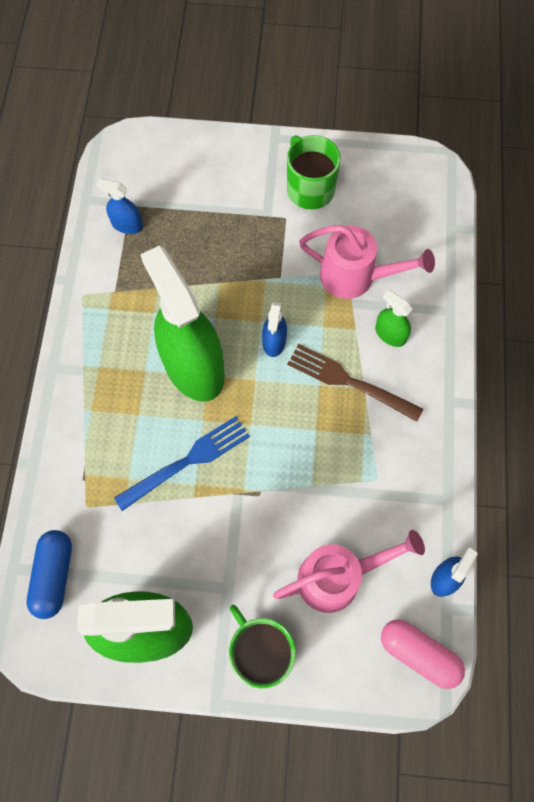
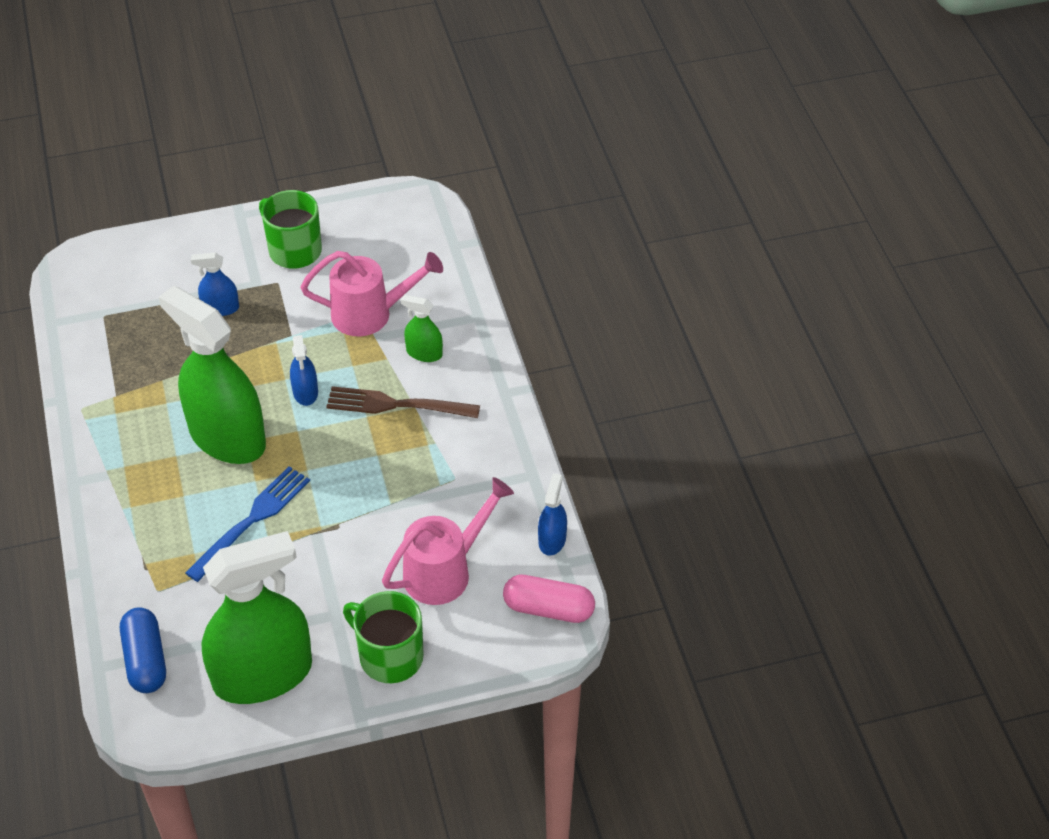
camera: 20 degrees left, 20 degrees down
(127, 225) = (106, 333): blue spray bottle -> blue spray bottle (220, 308)

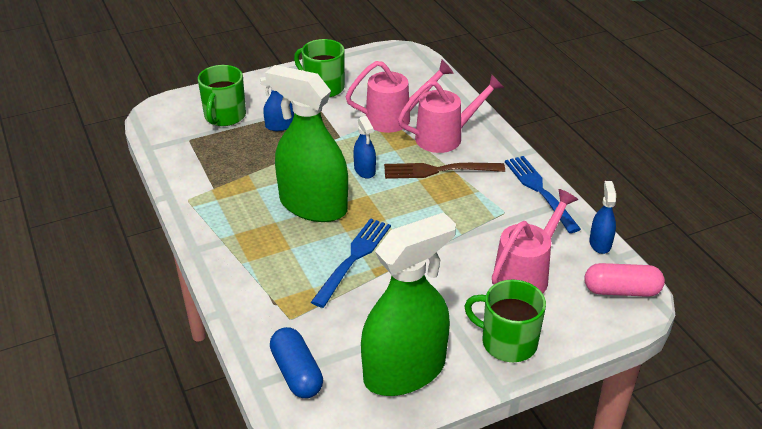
camera: 10 degrees left, 10 degrees down
(156, 283) = (224, 116): none -> green mug
(424, 353) = (446, 137): green spray bottle -> pink watering can
(510, 453) = (540, 191): none -> blue fork

